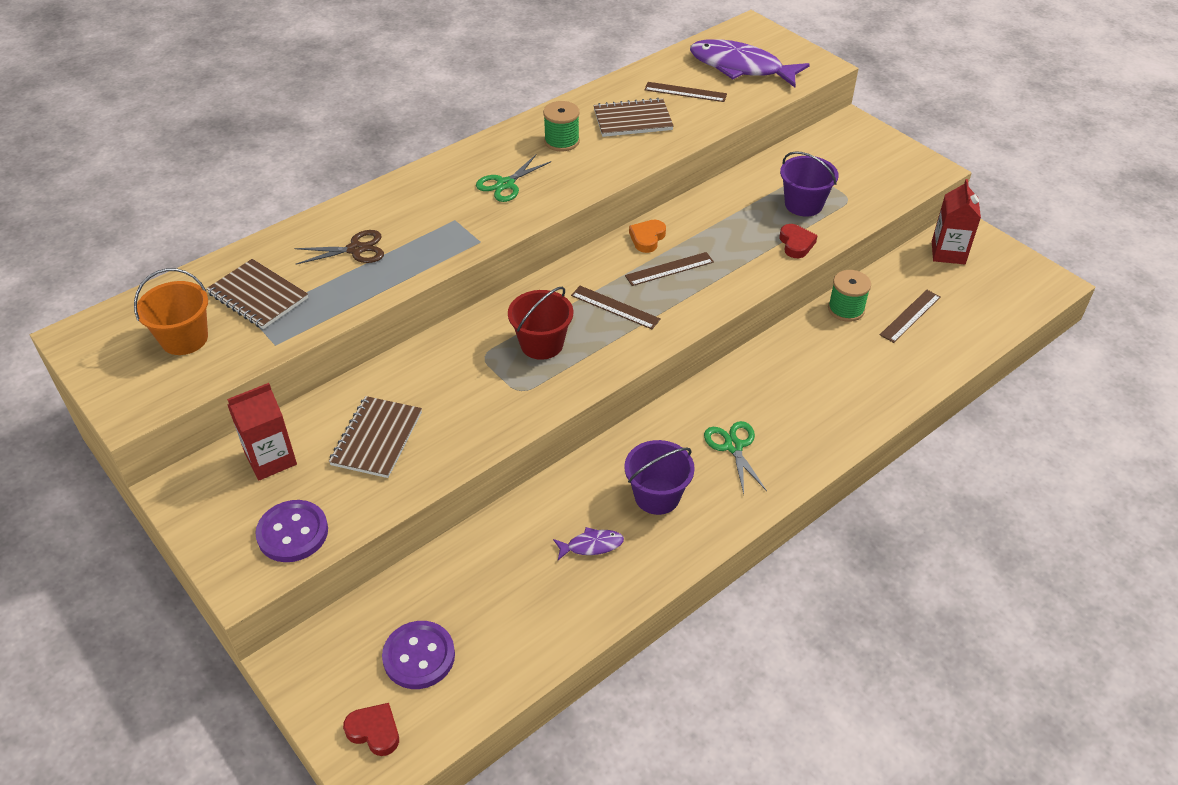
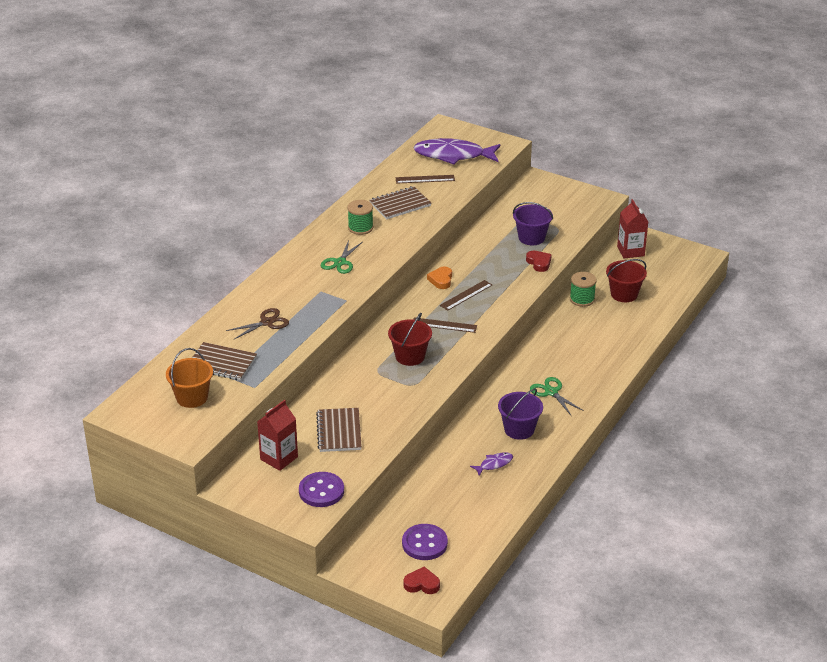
camera: 20 degrees left, 10 degrees down
(910, 316) = (624, 294): brown ruler -> red bucket

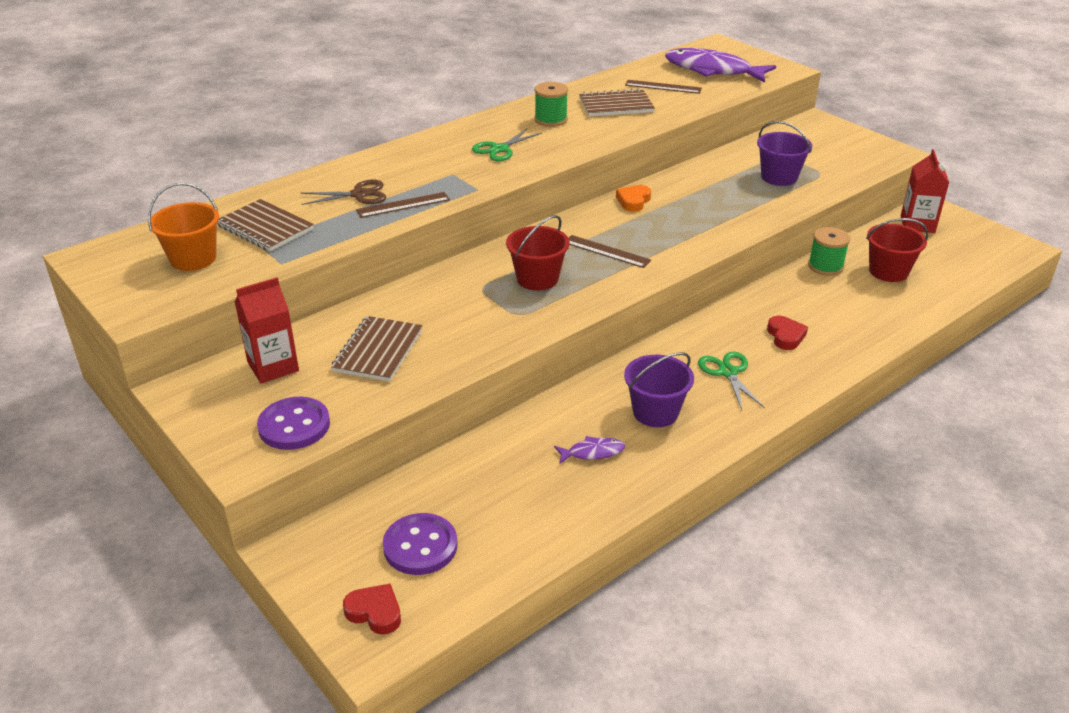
camera: 20 degrees right, 0 degrees up
(466, 295) = (656, 223): brown ruler -> brown ruler (403, 205)
(539, 263) = (775, 205): red heart -> red heart (785, 336)

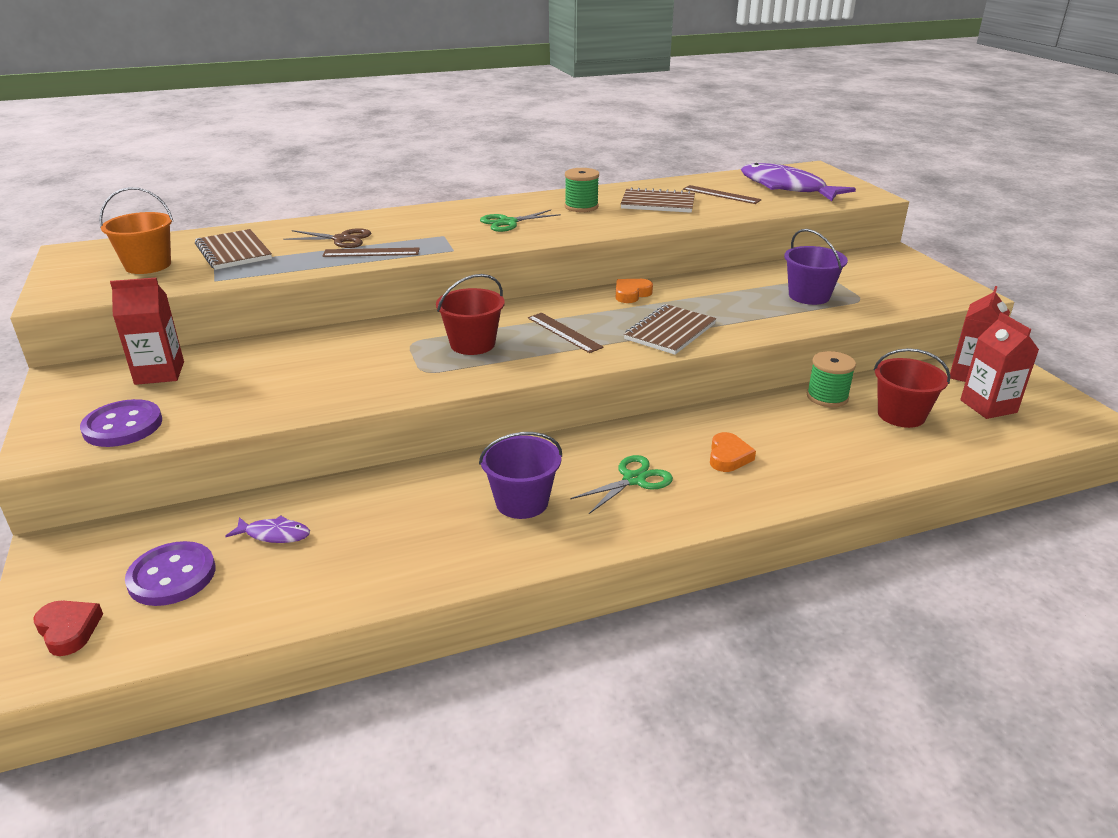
camera: 20 degrees right, 5 degrees down
(378, 351) = (263, 378): brown notebook -> brown notebook (670, 332)
(592, 452) = (422, 527): purple fish -> purple fish (274, 534)
(728, 372) = (634, 480): green scissors -> green scissors turned 45 degrees clockwise
(785, 336) = (728, 457): red heart -> orange heart
(945, 250) = (988, 406): none -> red carton

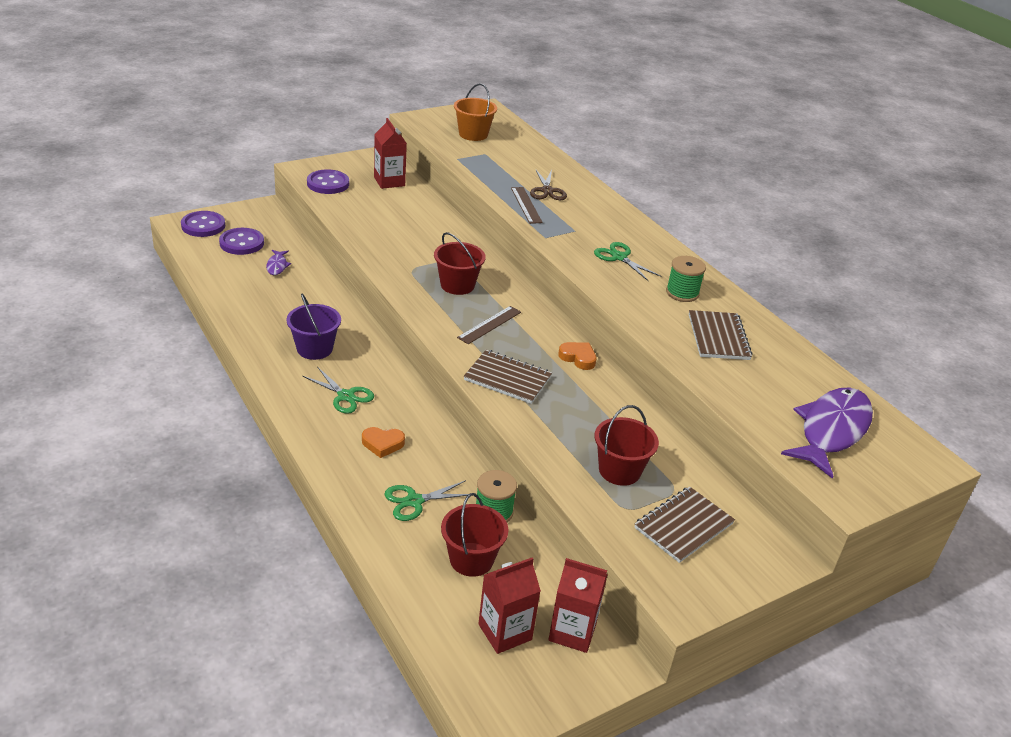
camera: 75 degrees right, 5 degrees up
(69, 630) = (203, 226): red heart -> purple button
(233, 252) = (506, 156): brown notebook -> brown notebook (683, 526)
(721, 195) = (773, 380): brown ruler -> none
(809, 296) = (619, 470): purple bucket -> red bucket
(824, 442) = (414, 501): none -> green scissors

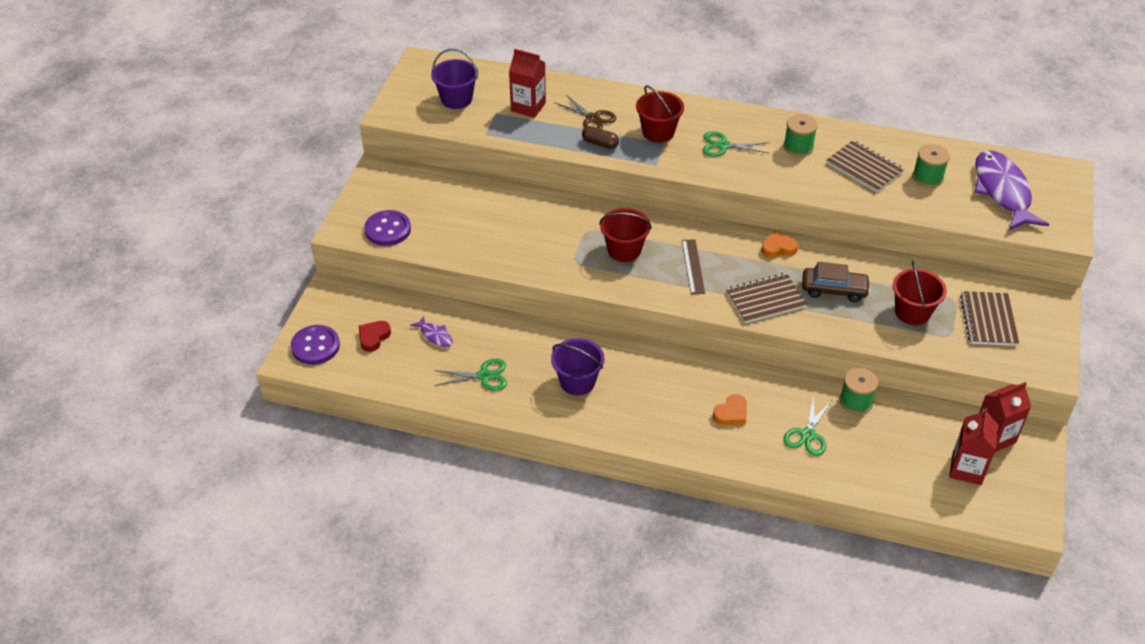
camera: 40 degrees left, 10 degrees up
(241, 243) = (373, 337): purple button -> red heart
(345, 396) = (655, 400): green scissors -> green scissors (484, 376)
(389, 181) = (428, 191): red carton -> red carton (528, 107)
(471, 559) = (890, 443): red bucket -> red bucket (658, 132)
(473, 134) = (456, 99): orange bucket -> purple bucket
(526, 205) = (600, 144): brown ruler -> brown capsule
(576, 410) = (834, 290): none -> brown car
(769, 377) = (927, 177): none -> green spool

